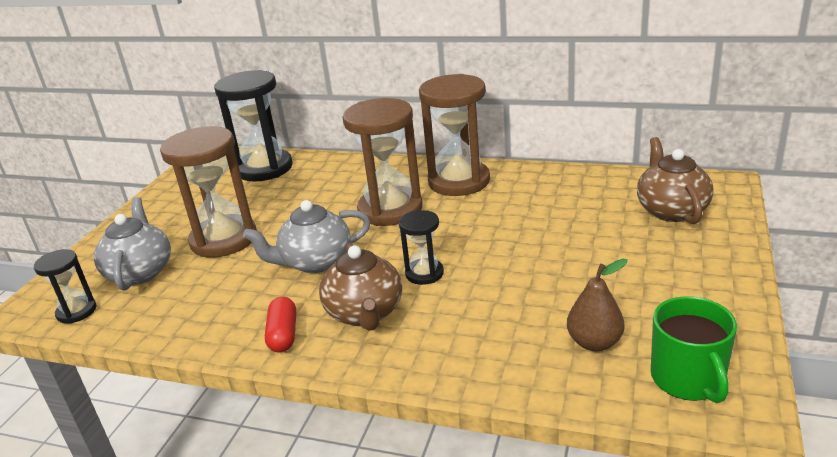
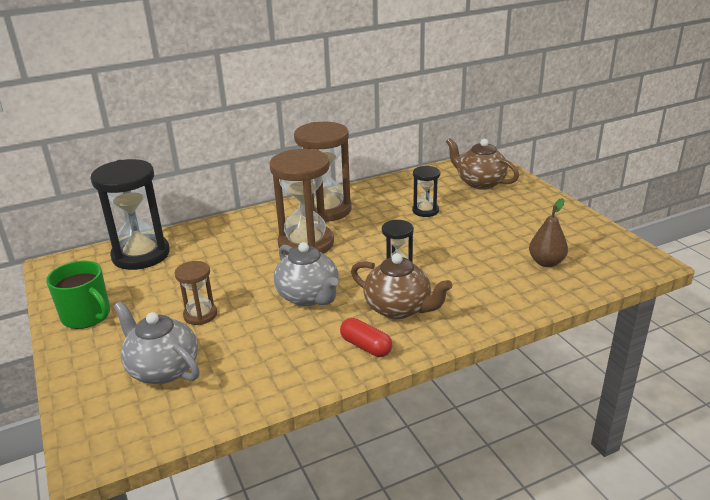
camera: 45 degrees left, 0 degrees up
(76, 311) = (153, 423): black hourglass -> black hourglass (425, 211)
(224, 239) = (200, 315): brown hourglass -> brown hourglass, size x0.51
(315, 262) = (308, 296): grey teapot -> grey teapot turned 60 degrees counterclockwise
(688, 379) = (609, 258): green mug -> green mug (87, 316)

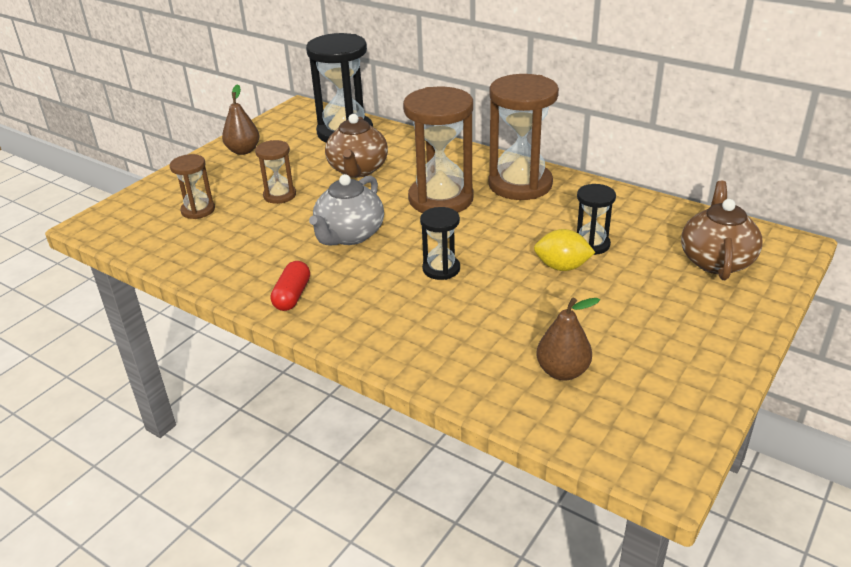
camera: 60 degrees right, 5 degrees up
(87, 316) = (243, 151): green mug -> brown pear
(163, 369) = (198, 210): grey teapot -> brown hourglass
(398, 308) = (370, 293): brown teapot -> brown teapot (358, 170)
(440, 228) = (562, 267): none -> yellow lemon

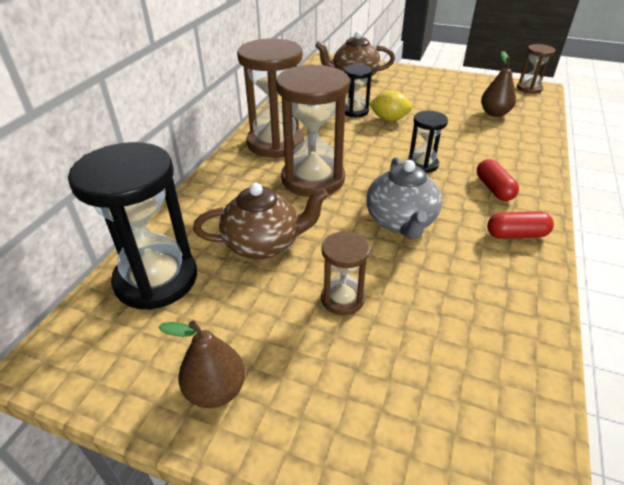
camera: 105 degrees left, 5 degrees up
(198, 210) = (412, 379): brown hourglass -> brown hourglass (529, 88)
(349, 235) = (401, 221): grey teapot -> grey teapot turned 75 degrees clockwise
(371, 306) = (494, 189): none -> red capsule
(562, 267) = (389, 119): yellow lemon -> yellow lemon turned 75 degrees counterclockwise

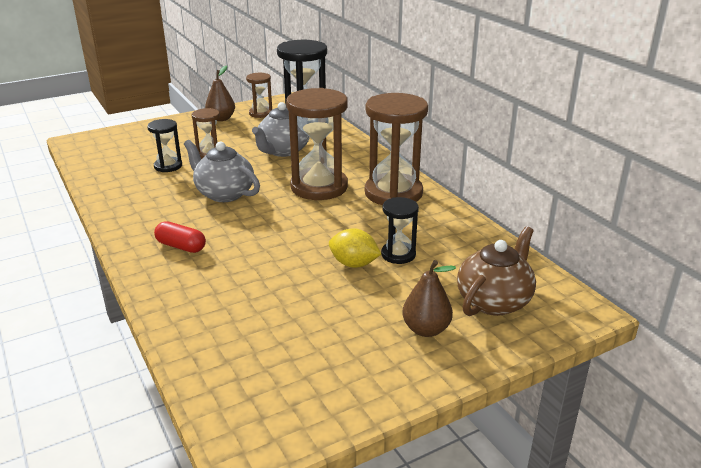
camera: 130 degrees right, 10 degrees down
(263, 244) = (283, 151): brown teapot -> grey teapot
(389, 119) = (354, 264): yellow lemon -> yellow lemon turned 60 degrees clockwise
(422, 164) = (260, 236): black hourglass -> black hourglass (168, 166)
(494, 113) = (261, 342): brown pear -> brown pear (426, 329)
(516, 235) = (139, 222): red capsule -> none
(529, 88) = (262, 439): brown hourglass -> brown hourglass (261, 113)

